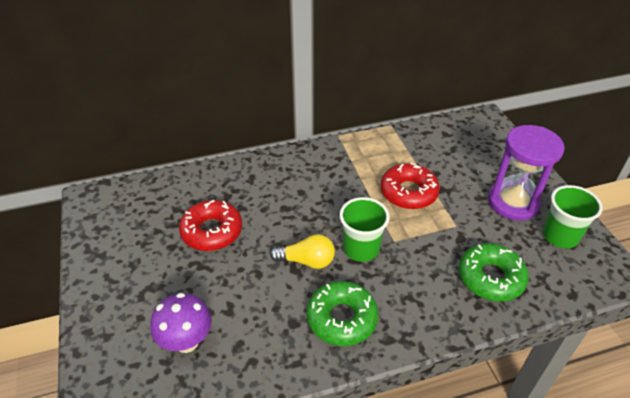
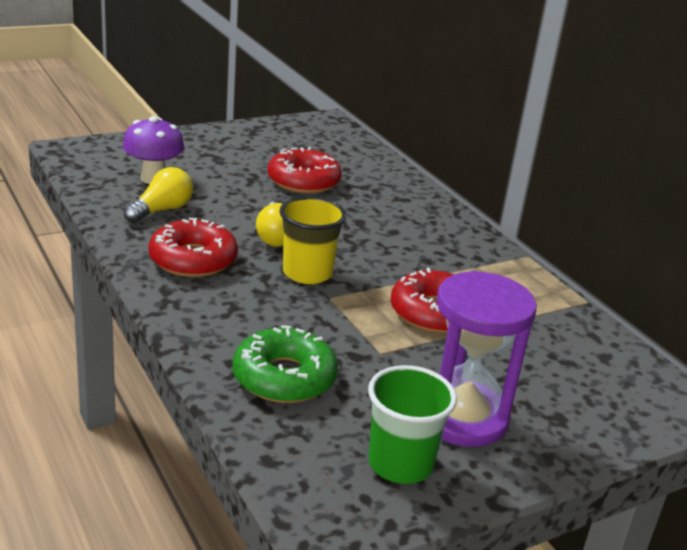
camera: 75 degrees right, 15 degrees down
(253, 337) = (161, 210): none -> yellow light bulb
(342, 318) = (193, 260): green donut -> red donut
(361, 248) = (307, 273): green cup -> yellow cup

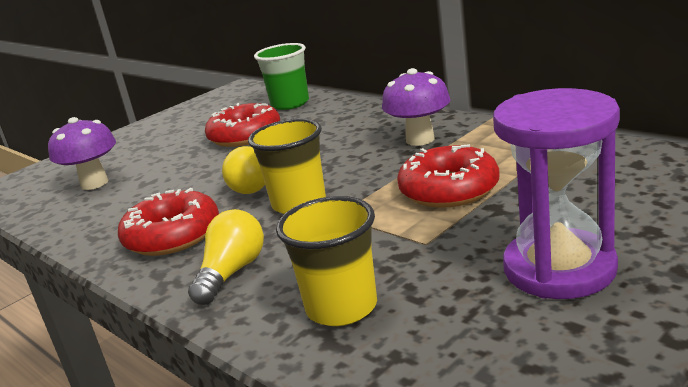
camera: 10 degrees left, 5 degrees down
(161, 210) = (116, 206): yellow light bulb -> yellow light bulb (232, 272)
(284, 377) = (341, 307): green donut -> yellow cup
(400, 464) = (537, 343): green cup -> green cup (290, 103)
(447, 253) = (420, 140): none -> purple mushroom

